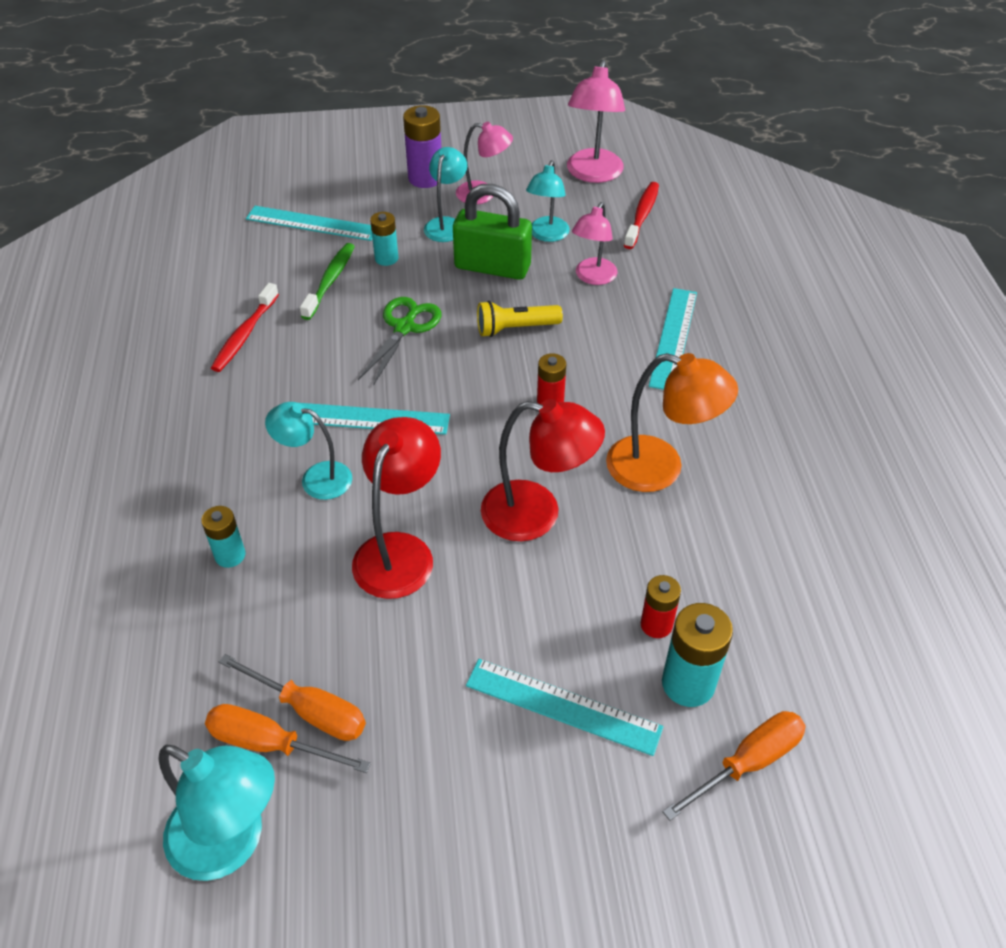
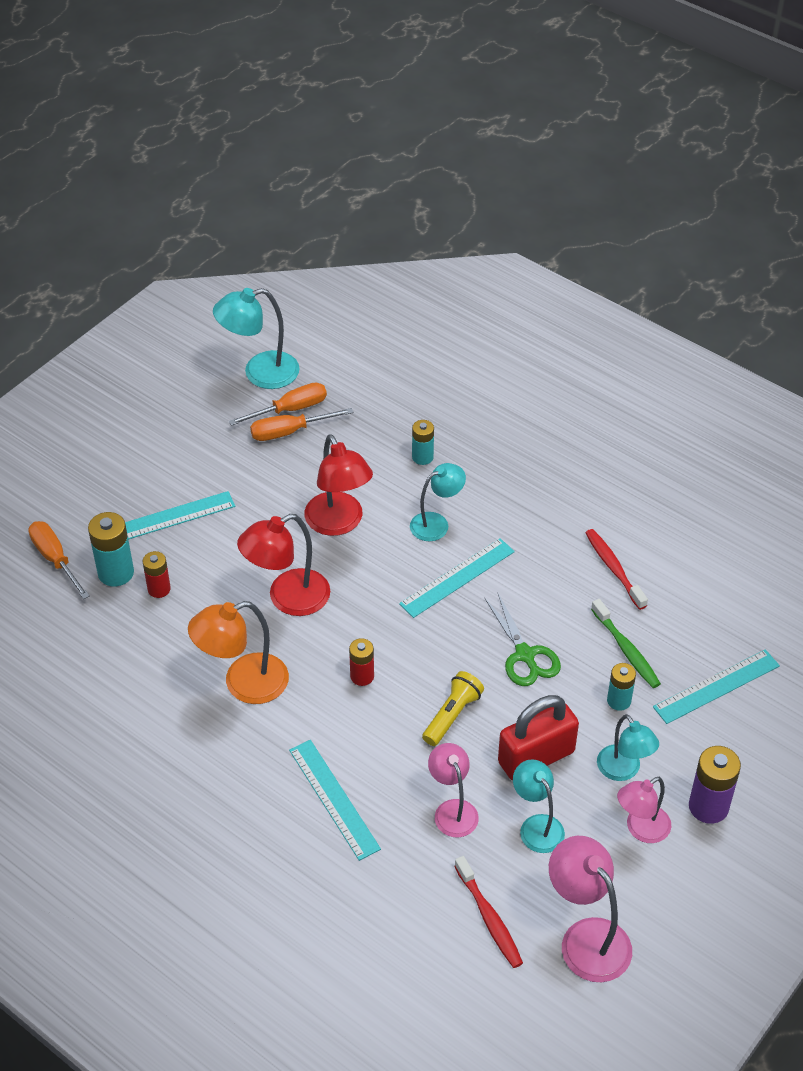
camera: 135 degrees right, 0 degrees up
(492, 267) = (536, 757): green padlock -> red padlock
(748, 763) = (55, 559): orange screwdriver -> orange screwdriver turned 135 degrees clockwise

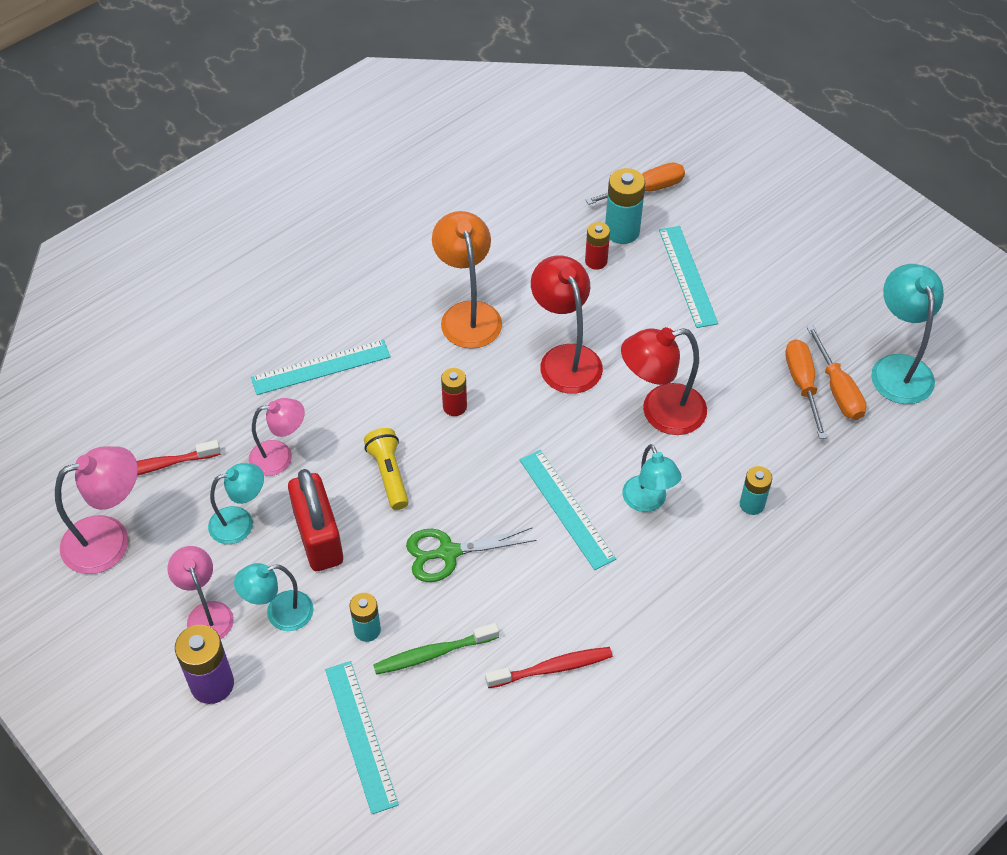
camera: 100 degrees right, 5 degrees up
(452, 715) = (389, 474): yellow flashlight -> yellow flashlight turned 150 degrees counterclockwise

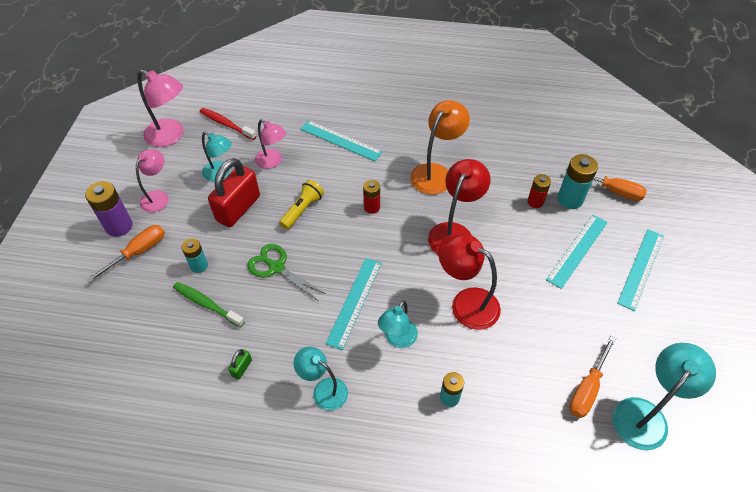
camera: 50 degrees right, 0 degrees up
(280, 614) = (180, 224): turquoise lamp -> turquoise lamp (324, 390)
(360, 735) = (132, 307): turquoise ruler -> turquoise ruler (641, 268)
(552, 668) = (242, 368): red toothbrush -> green padlock
(802, 385) = (568, 365): orange screwdriver -> orange screwdriver (138, 252)

